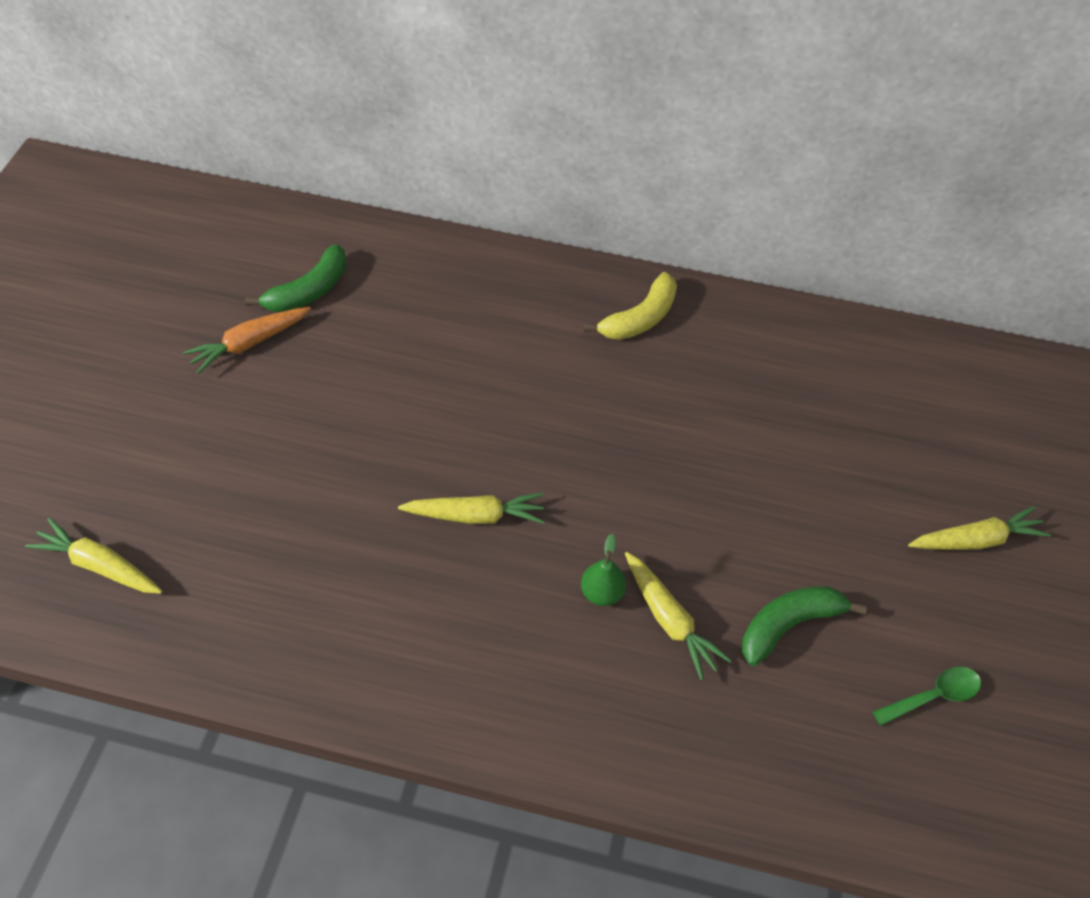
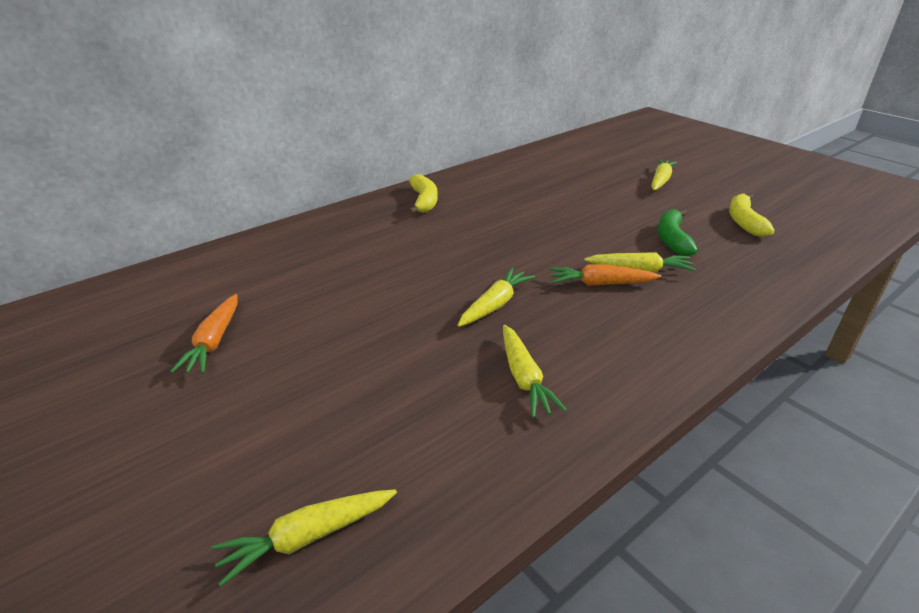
camera: 50 degrees left, 20 degrees down
(309, 291) = (215, 296): green banana -> none
(373, 605) = (524, 378): none -> yellow carrot
(602, 593) = (600, 284): green pear -> orange carrot
(933, 696) = (744, 222): green spoon -> yellow banana

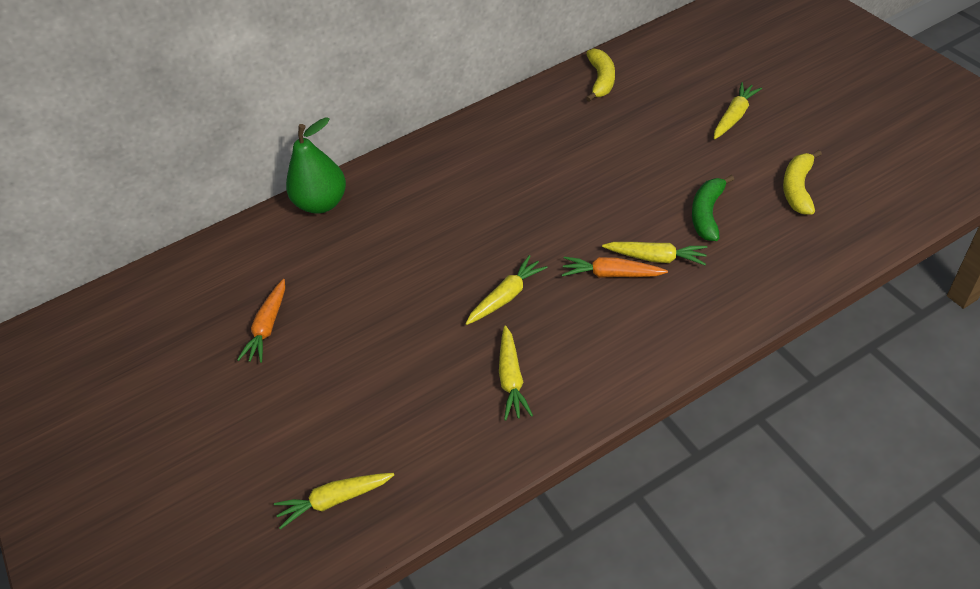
camera: 15 degrees right, 15 degrees up
(280, 239) = (322, 203): none -> green pear
(424, 201) = (466, 148): yellow banana -> yellow banana (601, 80)

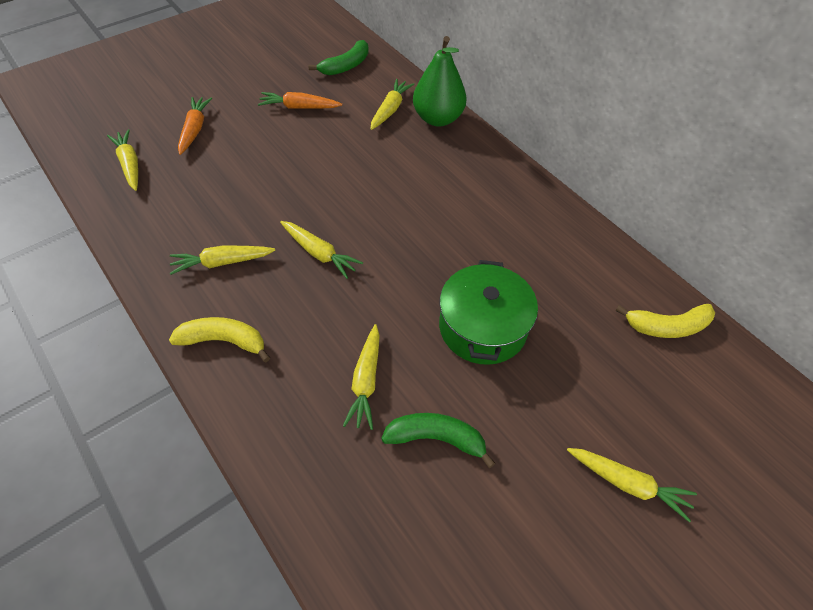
camera: 75 degrees right, 5 degrees up
(200, 284) = (346, 66): none -> green banana
(296, 242) = (390, 109): none -> yellow carrot
(600, 182) = (482, 327): none -> green pot
(611, 274) = (343, 339): orange carrot -> orange carrot (195, 129)
(798, 189) = (489, 558): yellow banana -> yellow banana (224, 341)

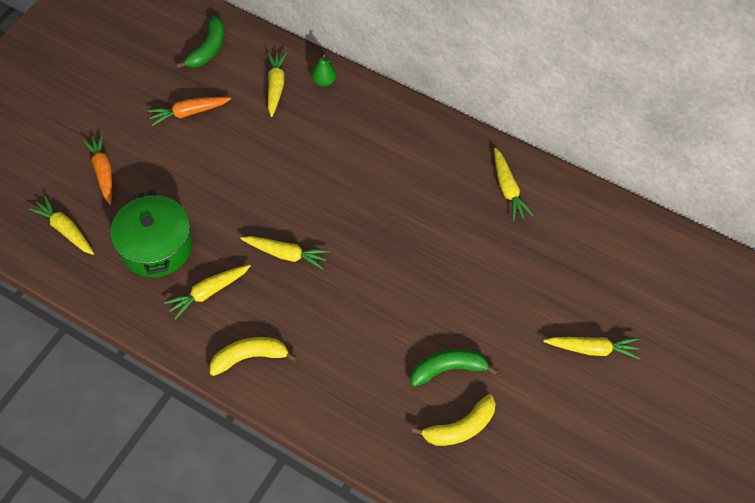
camera: 20 degrees left, 5 degrees up
(365, 381) = (377, 347): yellow carrot -> yellow carrot (508, 189)
(438, 118) = (324, 81): green pear -> green pear, size x0.48
(482, 327) = (446, 270): green pot -> green pot (156, 246)
(667, 326) = (584, 217): yellow banana -> yellow banana (460, 428)

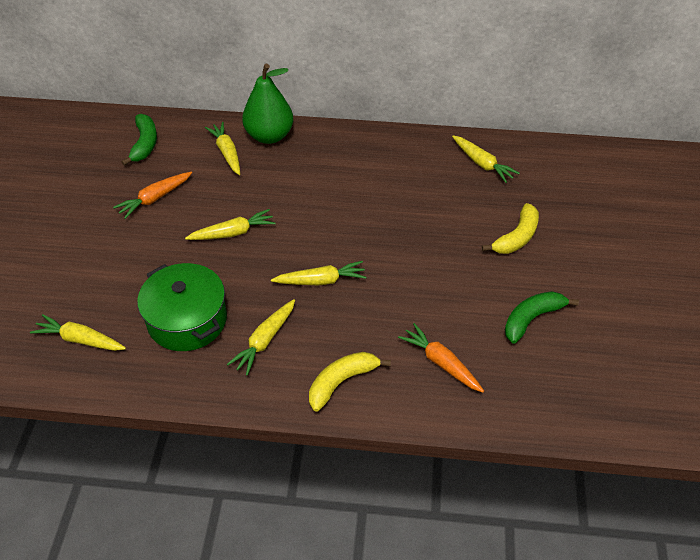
camera: 25 degrees left, 10 degrees down
(103, 172) = (93, 275): orange carrot -> orange carrot (441, 363)
(324, 81) = (269, 136): green pear -> green pear, size x2.10
(460, 428) = (576, 363): yellow banana -> yellow banana (516, 237)
(592, 349) = (638, 256): yellow carrot -> yellow carrot (233, 233)

